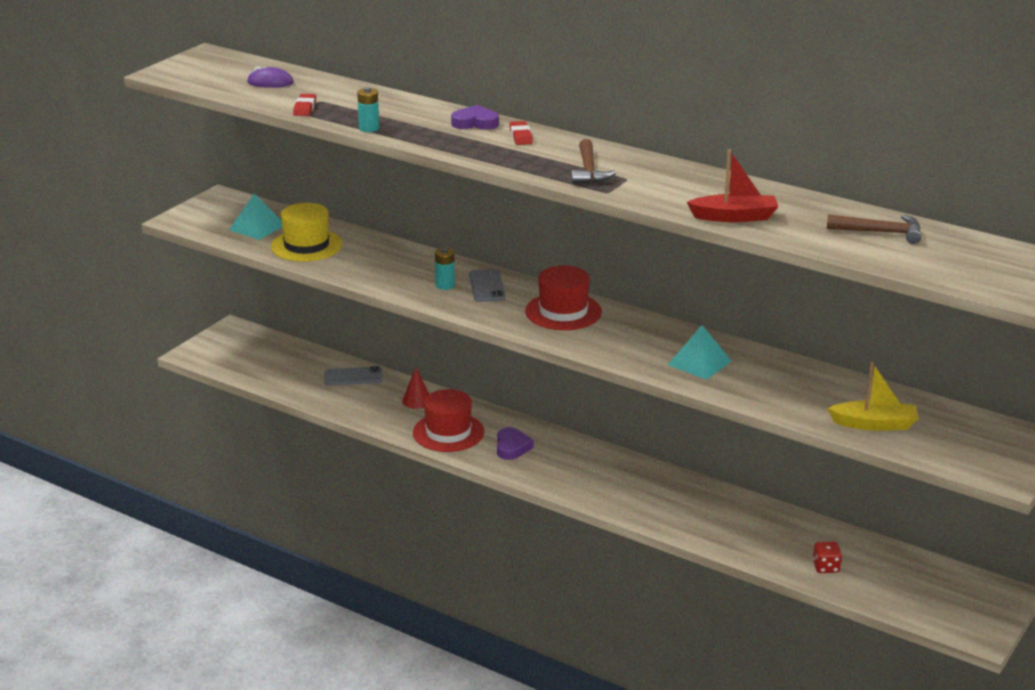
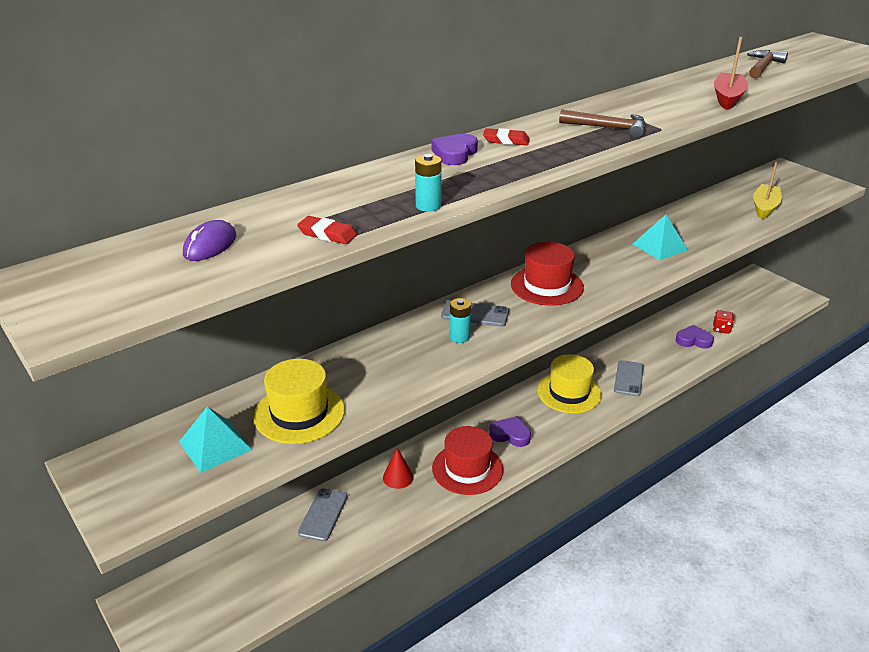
camera: 70 degrees left, 5 degrees up
(605, 471) = (569, 392): none -> yellow hat
(660, 507) = (629, 378): none -> grey phone
(780, 547) = (693, 340): none -> purple heart

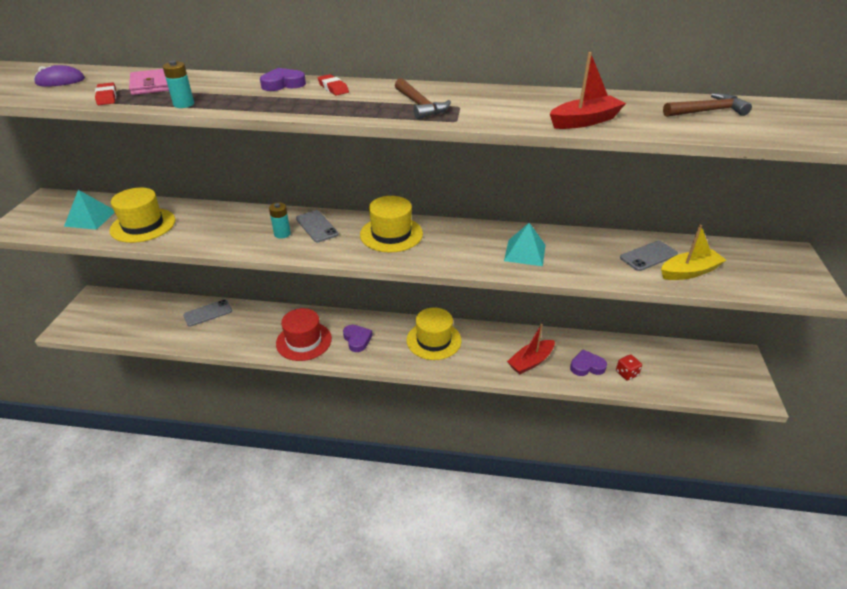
camera: 45 degrees right, 5 degrees up
(333, 205) = (151, 85): none -> pink wallet
(398, 477) = (266, 320): red cone -> none
(547, 286) = (391, 234): red hat -> yellow hat
(629, 378) = (489, 358): grey phone -> grey phone (648, 256)
(657, 361) = (531, 362): none -> red boat
(693, 340) = (587, 366): purple heart -> purple heart turned 60 degrees counterclockwise

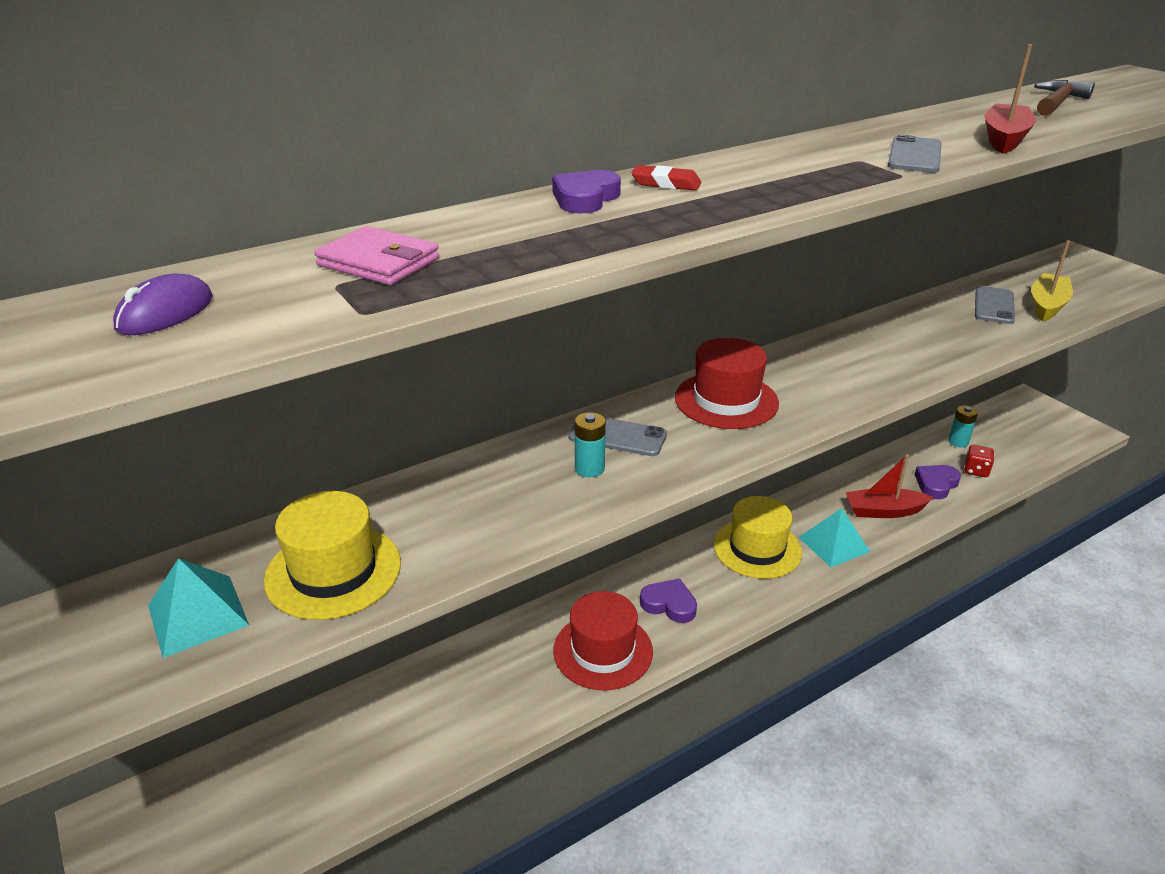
camera: 40 degrees left, 5 degrees down
(107, 97) = (352, 304): red eraser -> none
(184, 104) = (523, 268): turquoise battery -> turquoise battery (958, 442)
(208, 313) = (392, 705): grey phone -> grey phone (914, 155)
(391, 234) = (726, 400): yellow hat -> red hat
(420, 105) = (822, 172): brown hammer -> none
(525, 252) = (894, 353): turquoise pyramid -> turquoise pyramid (834, 544)
(531, 362) = (884, 511): red boat -> red boat turned 75 degrees clockwise

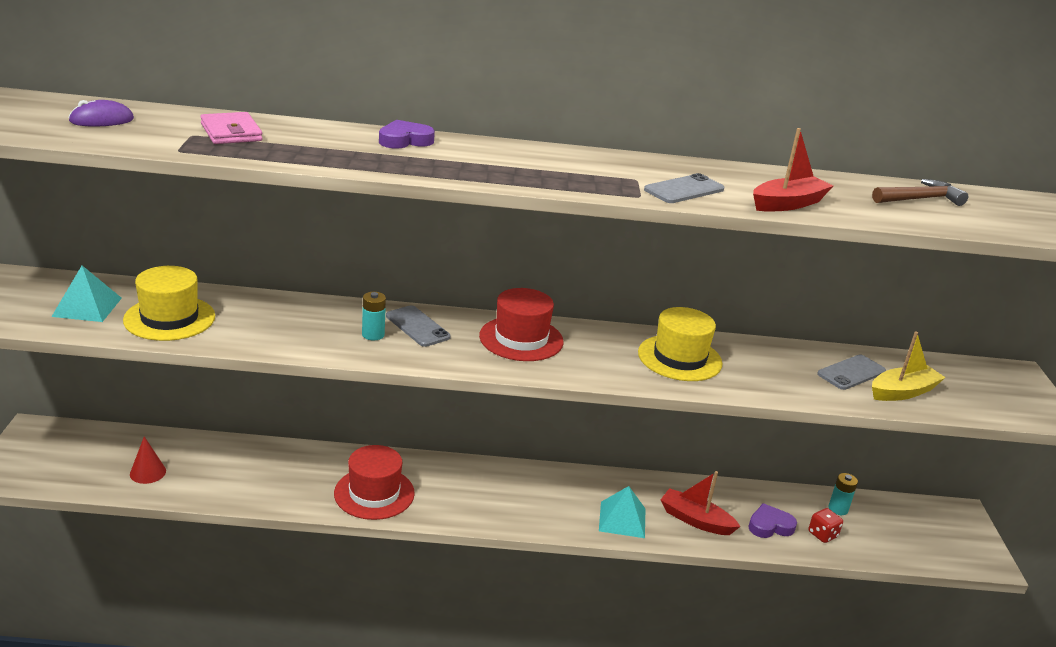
camera: 30 degrees right, 5 degrees down
(330, 783) = (148, 472): none -> red cone
(666, 183) = (472, 149): red eraser -> none
(669, 604) = (451, 492): purple heart -> none
(757, 548) = (559, 493): yellow hat -> yellow hat (679, 358)

